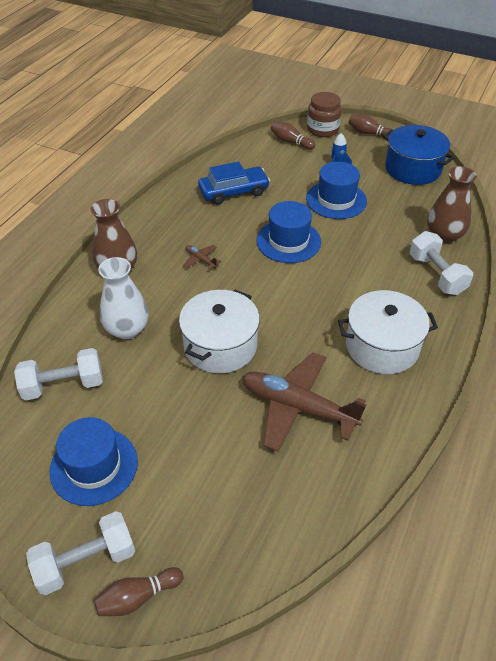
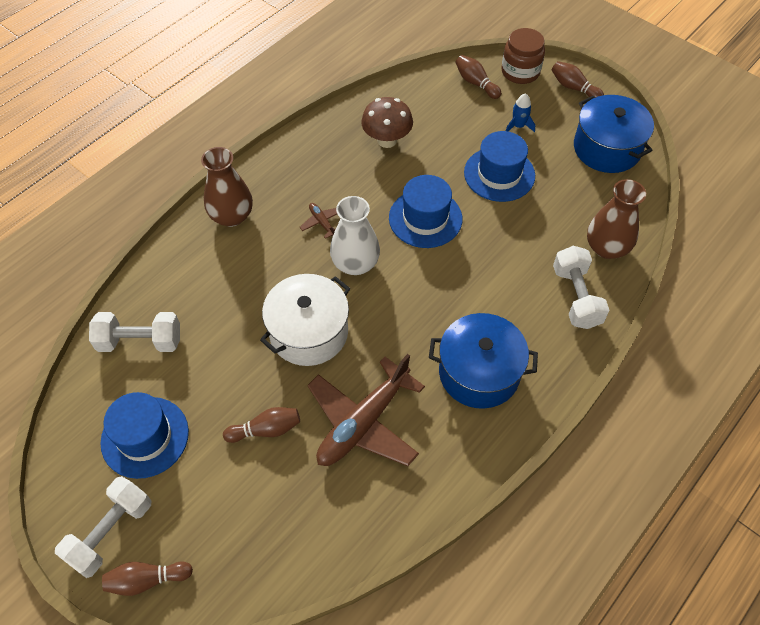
camera: 15 degrees right, 10 degrees up
(86, 561) = (111, 532): white dumbbell -> white dumbbell turned 45 degrees counterclockwise
(127, 329) = (220, 291): white vase -> white vase (355, 264)
(210, 433) = (266, 430): none -> brown bowling pin
(233, 192) = (387, 140): blue car -> brown mushroom
(298, 407) = (363, 422): brown plane -> brown plane turned 90 degrees counterclockwise
(382, 346) = (479, 373): white pot -> blue pot

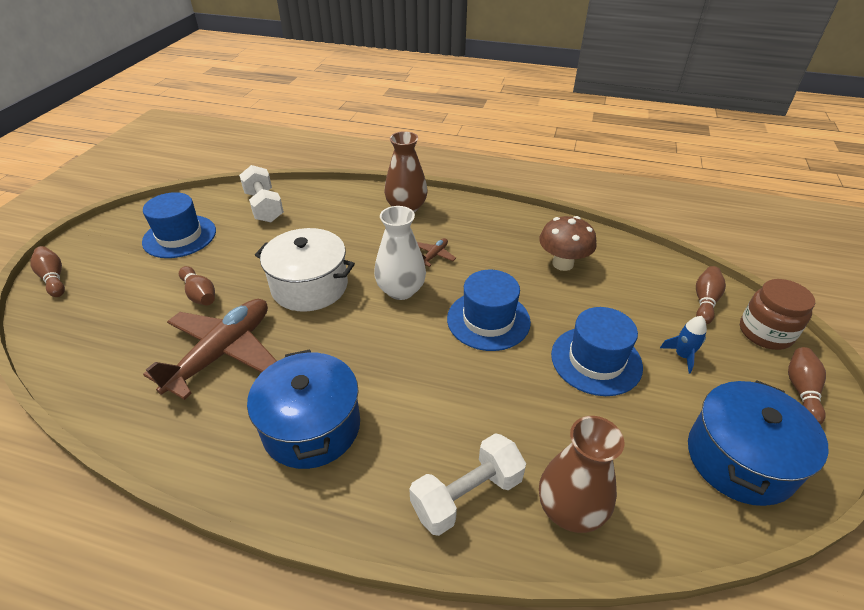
camera: 65 degrees right, 15 degrees down
(111, 532) = (95, 248): white dumbbell -> none
(363, 422) = (222, 353): brown plane -> brown plane turned 105 degrees clockwise

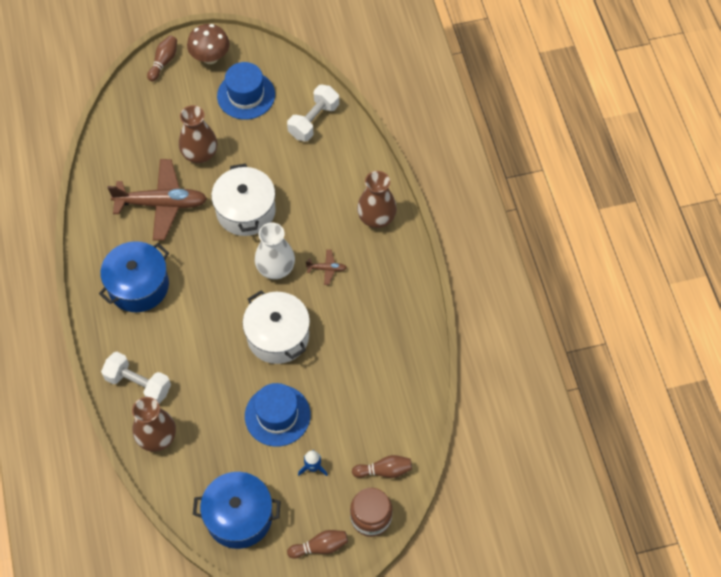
camera: 60 degrees right, 20 degrees up
(200, 294) = (200, 154): brown bowling pin -> brown vase
(488, 320) = (278, 336): blue hat -> white pot
(562, 264) = (372, 359): brown mushroom -> brown mushroom (210, 57)

